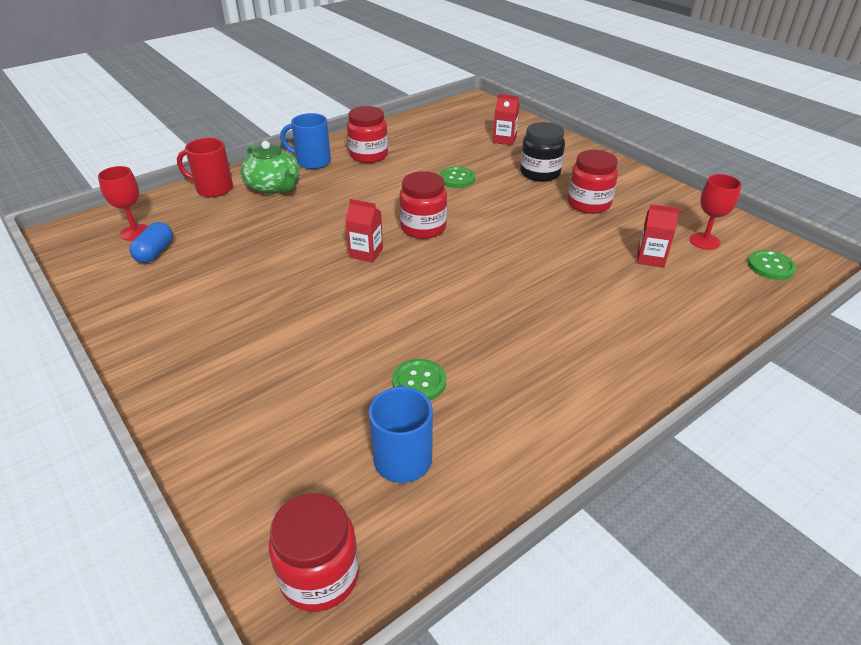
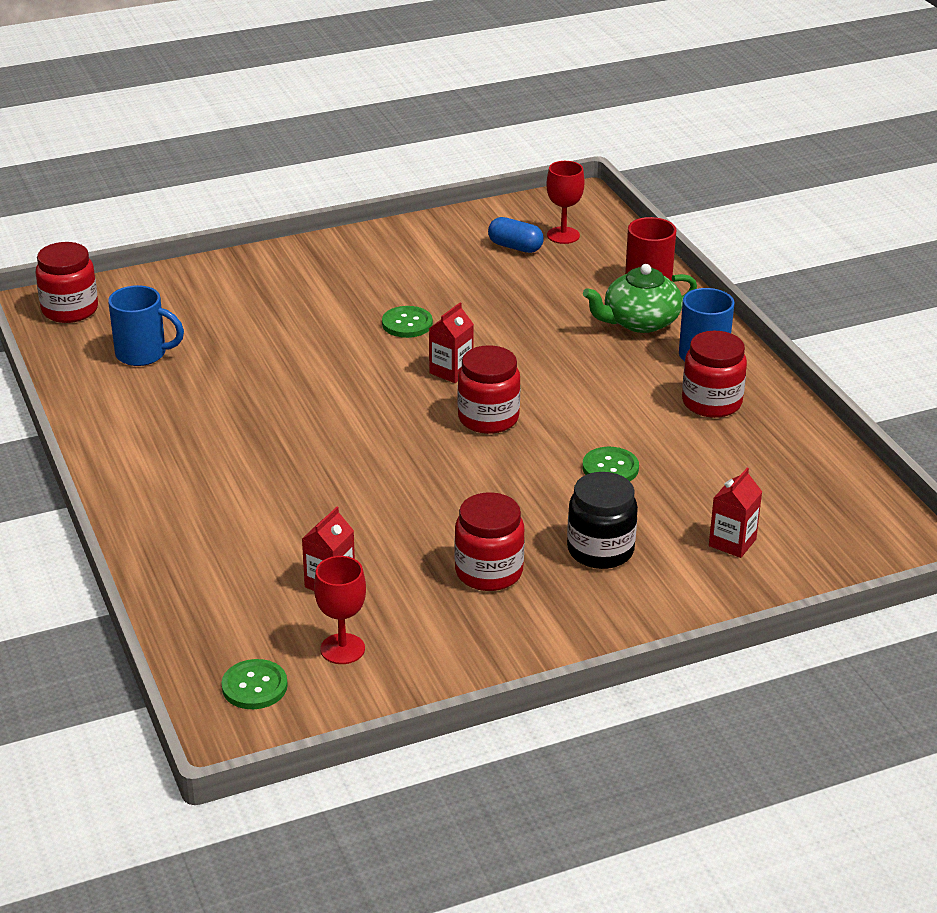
camera: 105 degrees right, 5 degrees down
(419, 382) = (222, 374): green button -> green button (407, 324)

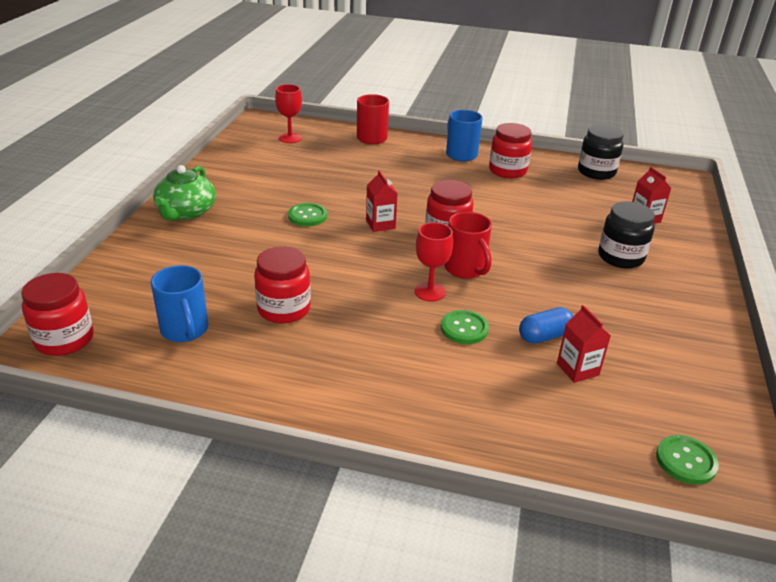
camera: 55 degrees left, 0 degrees up
(143, 354) = (185, 330): blue mug -> blue mug turned 105 degrees clockwise
(342, 649) = (662, 397): red goblet -> red goblet (430, 292)
(430, 456) = (465, 269): none -> red mug
(488, 572) = (613, 302): red jar -> red jar (284, 309)
(515, 247) = (279, 154): blue capsule -> blue capsule (544, 336)
(610, 468) = (540, 221): green button -> green button (464, 328)
(639, 322) = (406, 155): green teapot -> green teapot (186, 212)
(817, 469) = (596, 172): none -> black jar

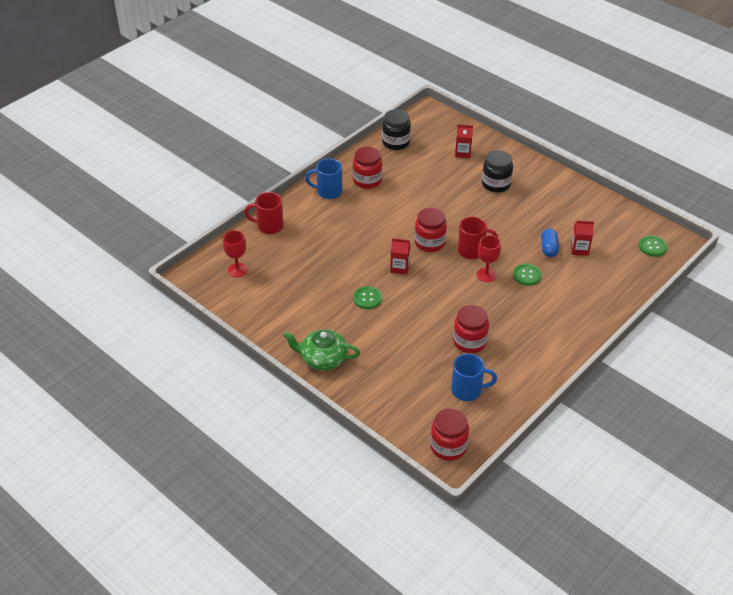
camera: 60 degrees left, 10 degrees up
(186, 212) = (323, 358): green teapot -> green teapot turned 150 degrees clockwise

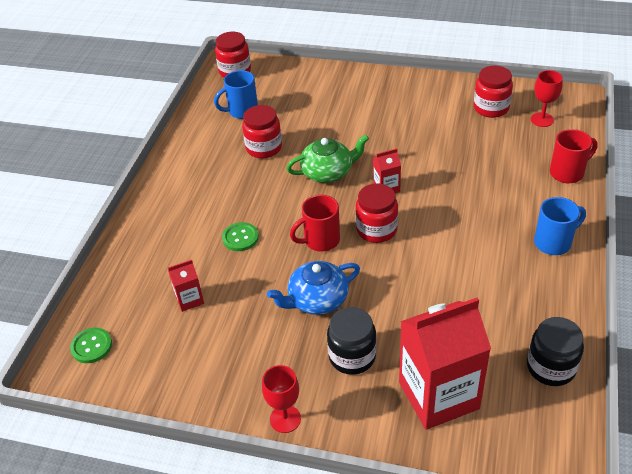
camera: 155 degrees right, 0 degrees up
(323, 358) = (386, 86): green teapot -> green teapot (328, 172)
(367, 180) = (525, 281): red jar -> red jar (491, 108)
(367, 298) = (392, 146): green button -> none
(463, 153) = (438, 395): red carton -> red carton, size x2.26
(486, 275) = (287, 219): red goblet -> red goblet (285, 419)
(497, 218) = (317, 300): none -> blue teapot
(549, 248) = (229, 284): blue capsule -> none

